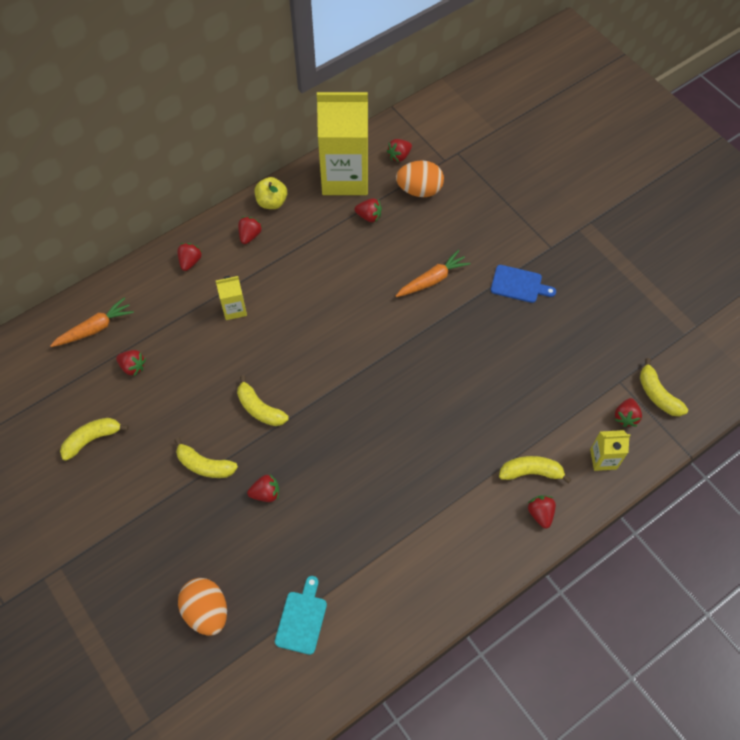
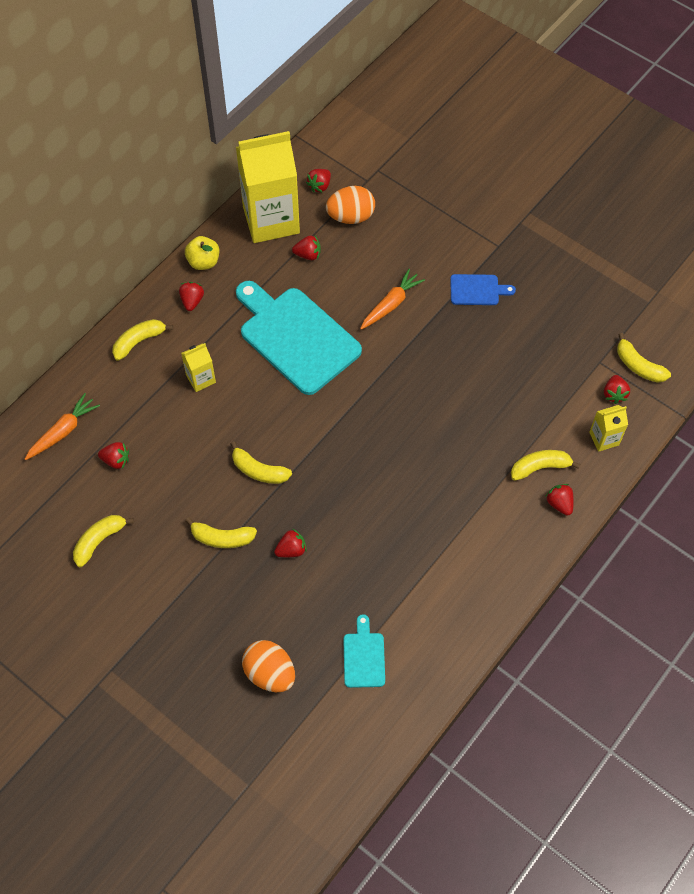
camera: 15 degrees left, 0 degrees up
(190, 261) = (139, 341): red strawberry -> yellow banana
(334, 290) = (296, 337): none -> turquoise cutting board

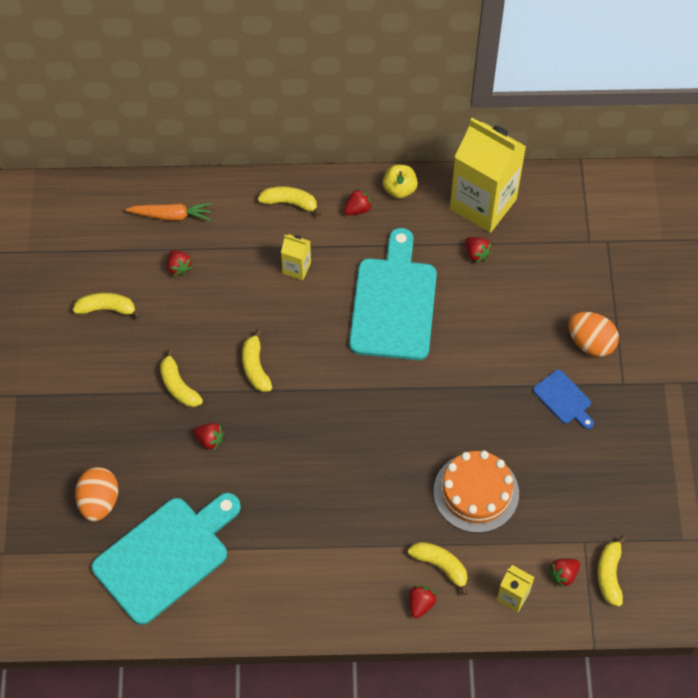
camera: 50 degrees right, 0 degrees up
(319, 186) = (549, 212): red strawberry -> none
(351, 217) = (542, 256): orange egg -> orange egg (590, 343)
(364, 657) = (166, 556): turquoise cutting board -> turquoise cutting board, size x2.19
(391, 304) = (488, 346): orange carrot -> none
(501, 400) = (476, 492): none -> orange cake

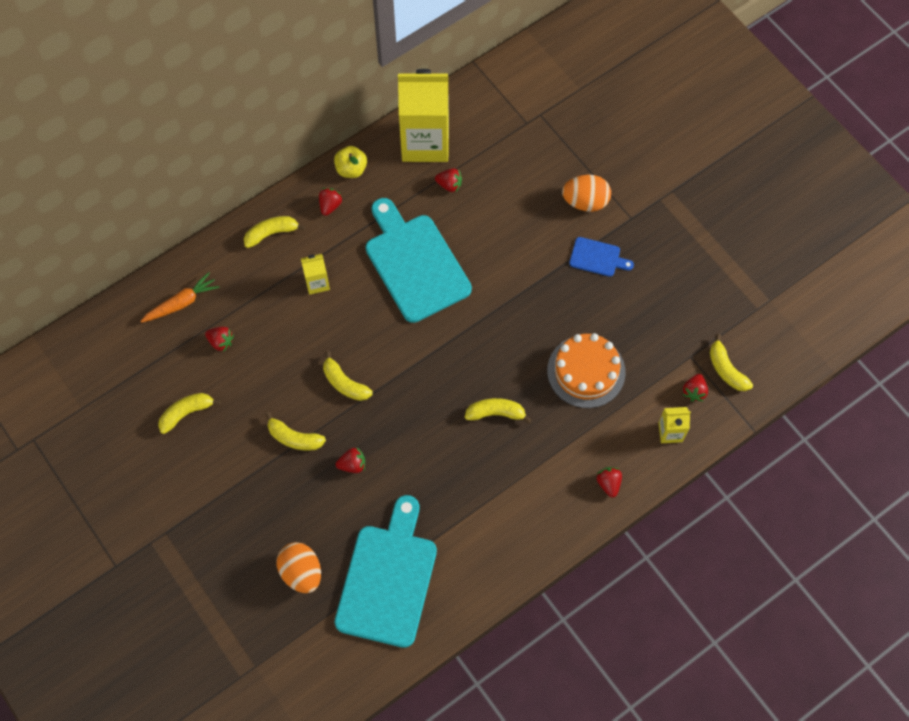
camera: 35 degrees left, 5 degrees up
(440, 566) = (601, 445): yellow banana -> yellow banana (496, 413)

